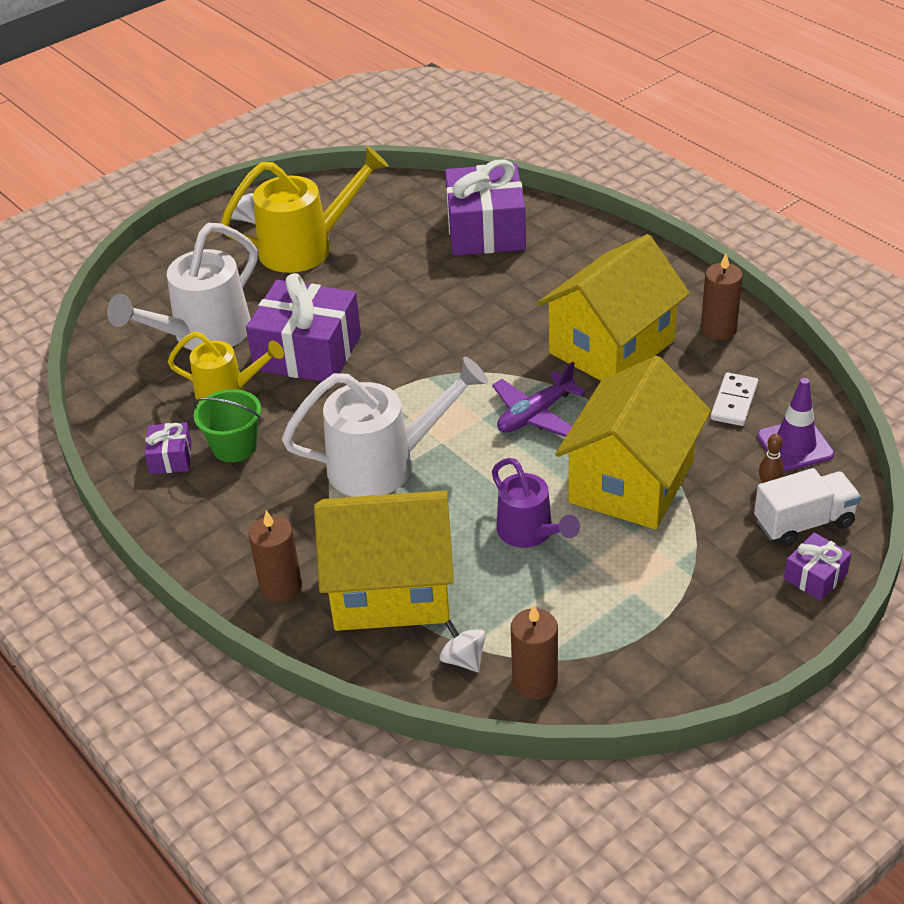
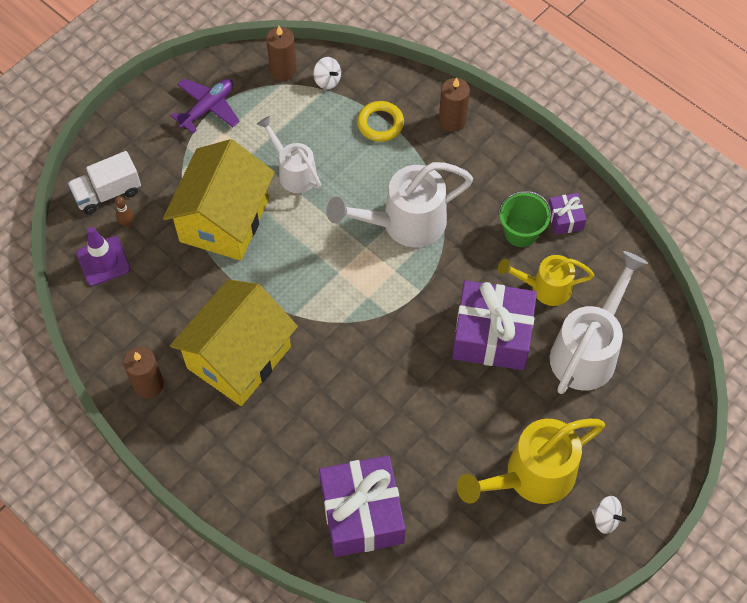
camera: 170 degrees right, 20 degrees up
(391, 589) = (380, 124): yellow house -> yellow ring
(530, 533) = (293, 172): purple watering can -> white watering can
(535, 415) = (297, 278): purple plane -> purple plane (208, 108)
(734, 402) = (144, 302): white domino -> none
(815, 576) = (107, 152): purple gift -> none

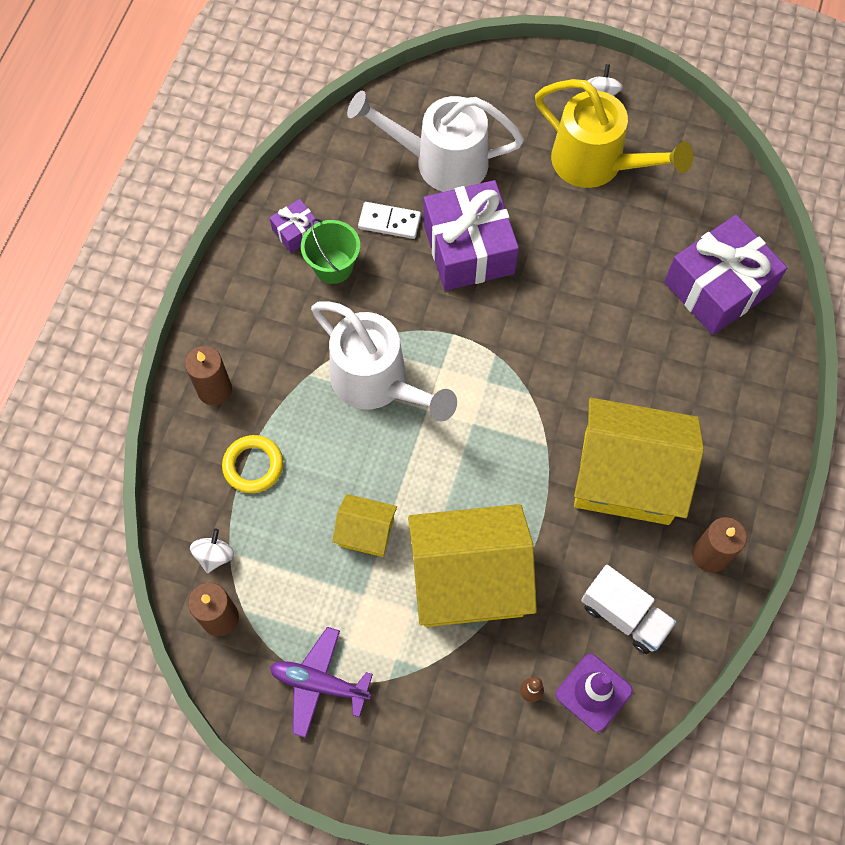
camera: 115 degrees left, 5 degrees up
(107, 193) = (501, 742): white truck -> white truck (624, 615)
(293, 172) = (366, 532): white watering can -> yellow house
(544, 288) = (389, 222): yellow watering can -> white domino

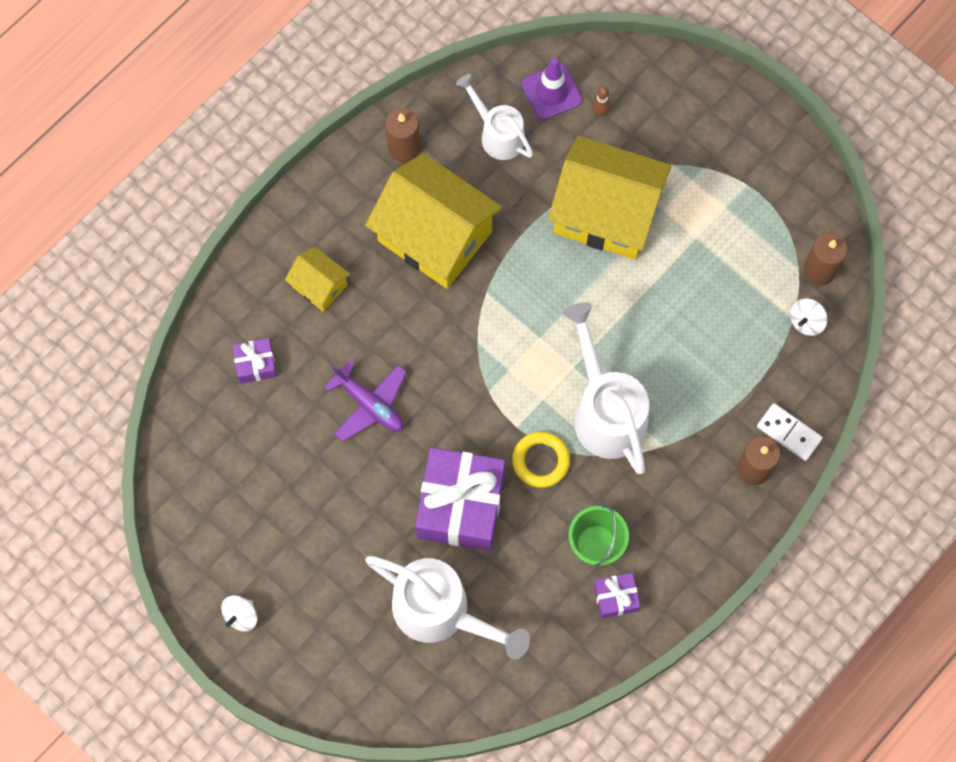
camera: 155 degrees left, 5 degrees up
(253, 466) = (745, 384): yellow ring -> yellow ring (541, 461)
(319, 683) = (759, 187): purple plane -> purple plane (369, 404)
(366, 532) = (673, 286): yellow house -> yellow house (319, 286)
(389, 222) = (521, 568): white domino -> white domino (788, 433)
(597, 164) = (291, 539): yellow watering can -> none
(624, 615) = (497, 134): white truck -> white watering can
(718, 287) = (256, 364): purple gift -> purple gift, size x0.46

